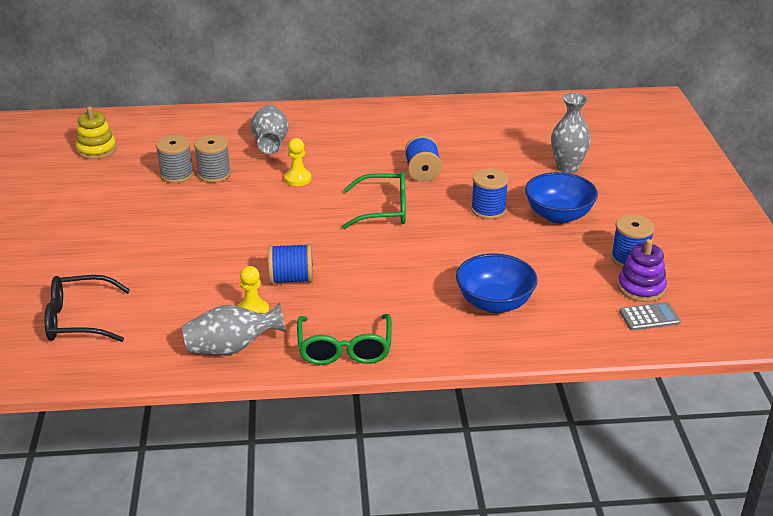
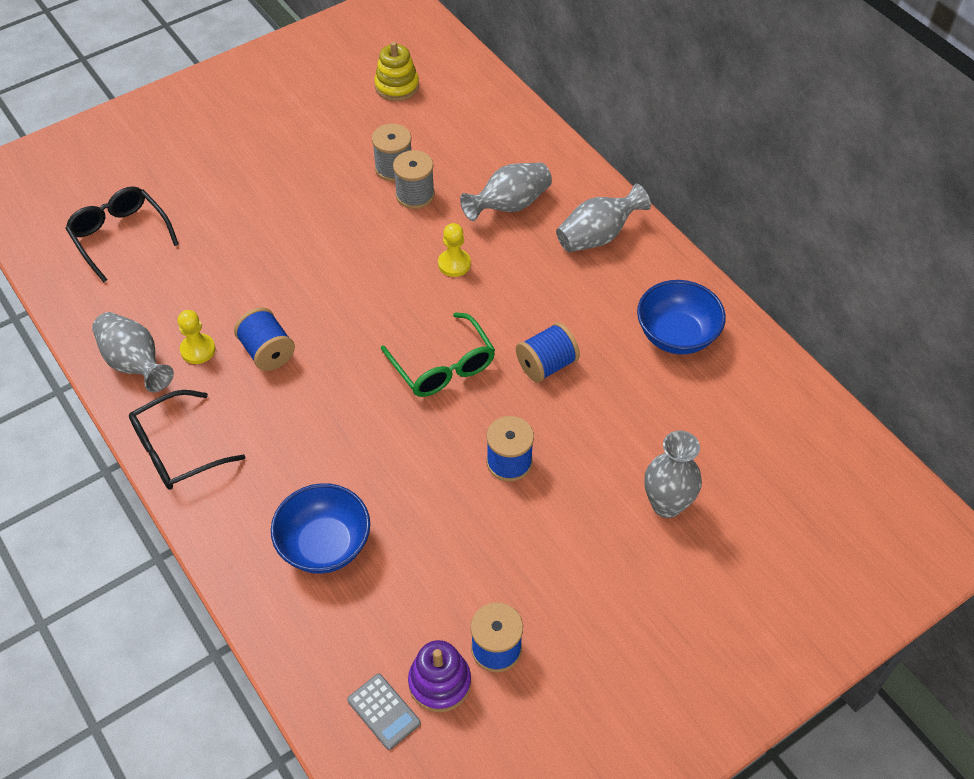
camera: 60 degrees right, 20 degrees up
(335, 123) = (597, 236): none -> grey vase
(344, 349) = (176, 450): green glasses -> black glasses
(558, 215) = (545, 537): blue bowl -> blue bowl (676, 335)

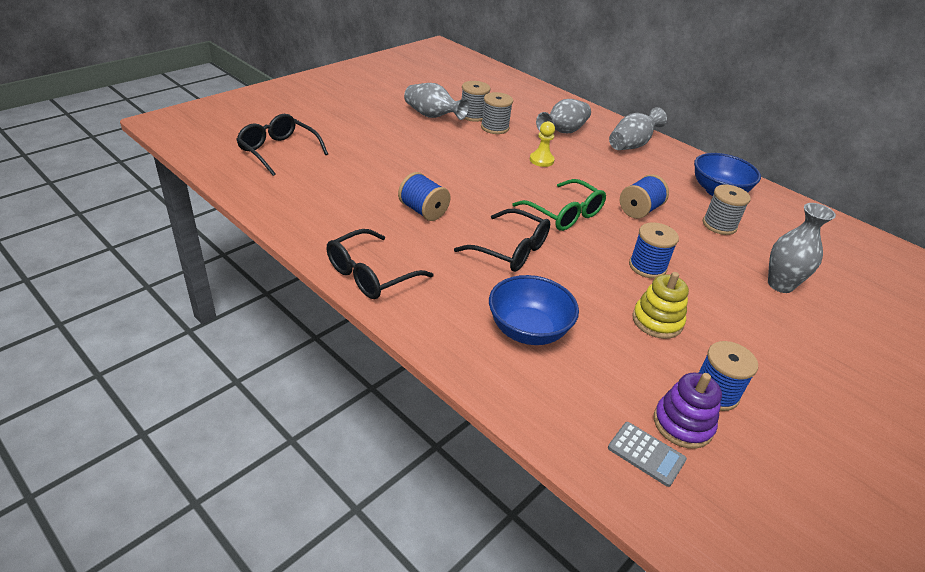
camera: 15 degrees left, 15 degrees down
(135, 363) = (314, 222): grey vase -> grey vase (432, 116)
(198, 350) = (365, 212): yellow pawn -> none
(351, 424) = (511, 250): none -> black glasses
(397, 86) = (455, 79): yellow stacking toy -> yellow stacking toy (657, 321)
(643, 398) = (719, 225): none -> grey spool

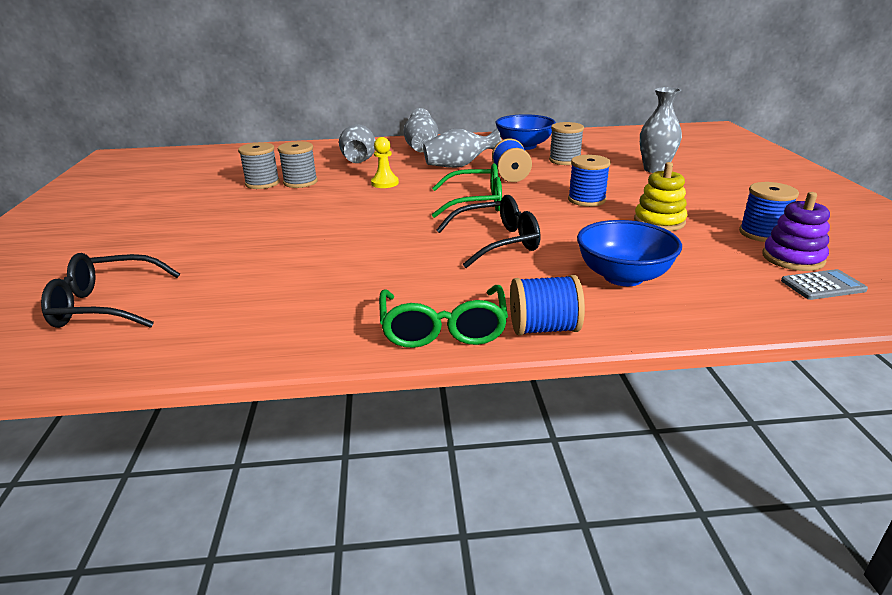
camera: 45 degrees left, 10 degrees down
(370, 275) = (443, 329): black glasses -> green glasses
(423, 211) = (375, 260): blue spool -> blue spool (544, 328)
(432, 116) = (225, 200): grey vase -> grey vase (459, 166)

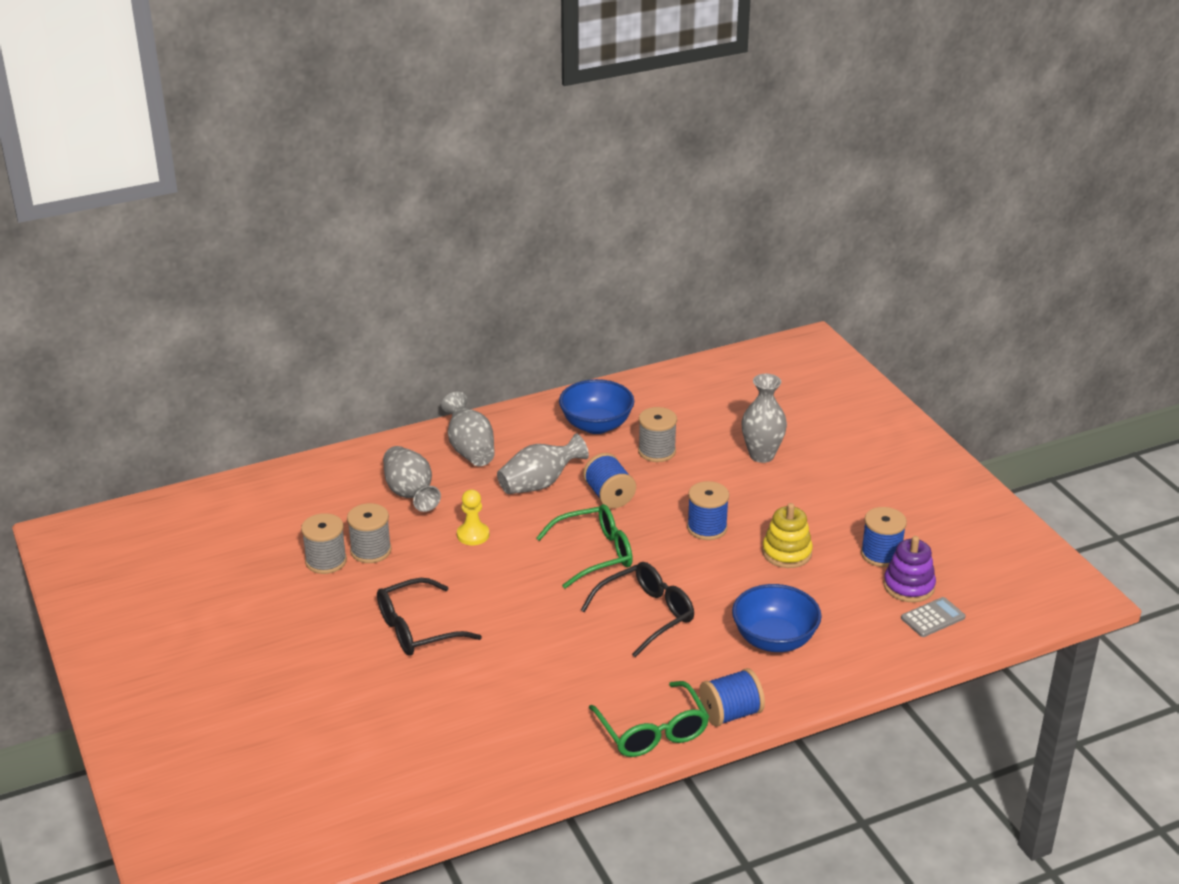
camera: 20 degrees left, 5 degrees up
(105, 305) = (340, 773): black glasses -> black glasses (417, 629)

